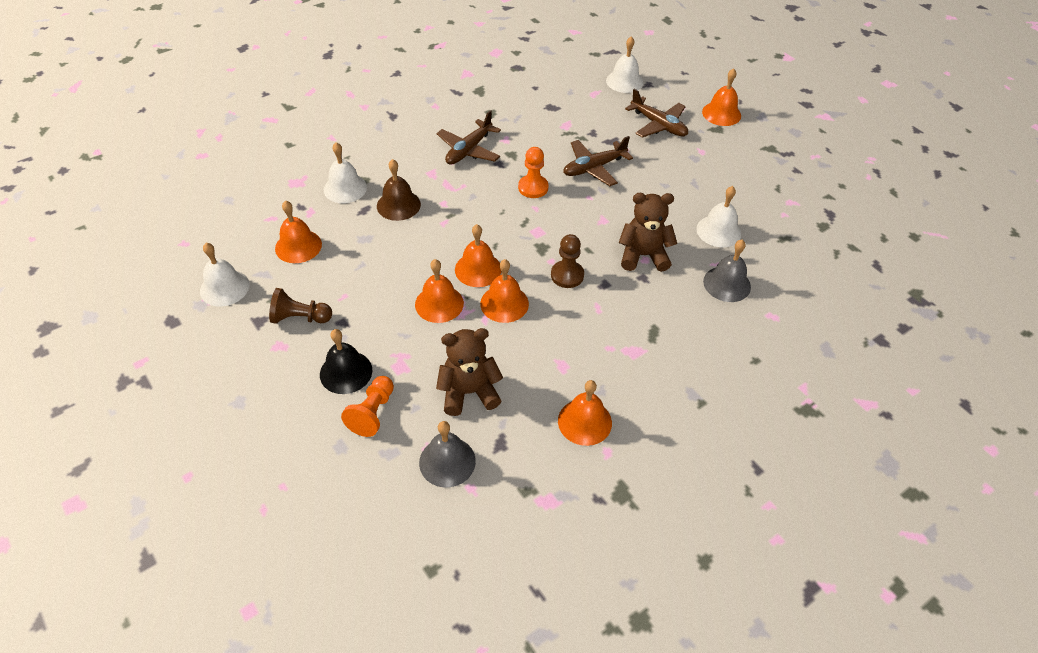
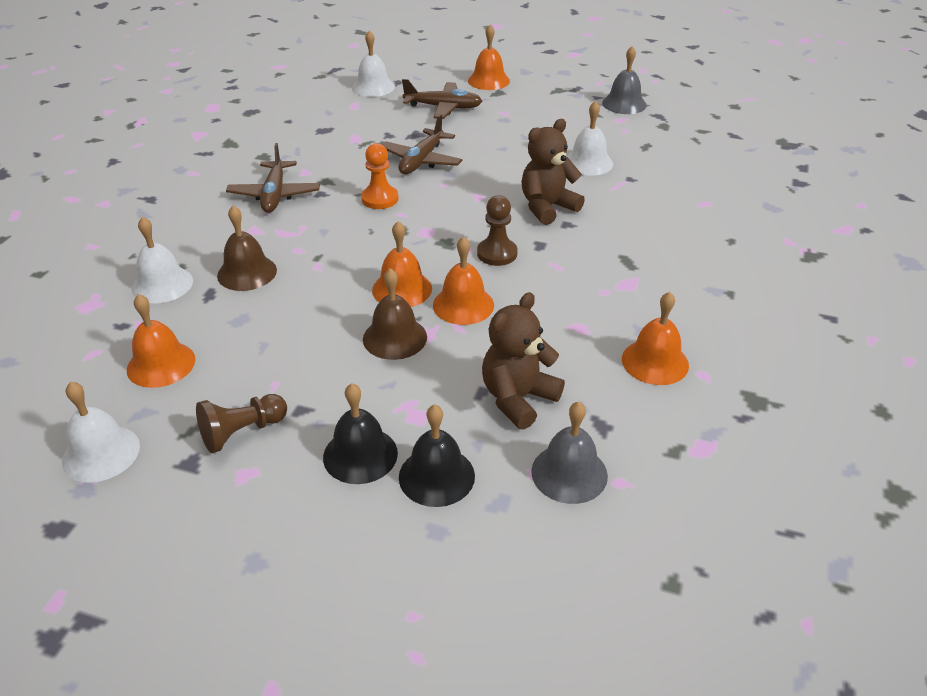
camera: 35 degrees left, 10 degrees down
(372, 413) = (436, 476): orange pawn -> black bell
(439, 303) = (395, 338): orange bell -> brown bell
(727, 284) = (641, 197): grey bell -> grey bell (624, 104)

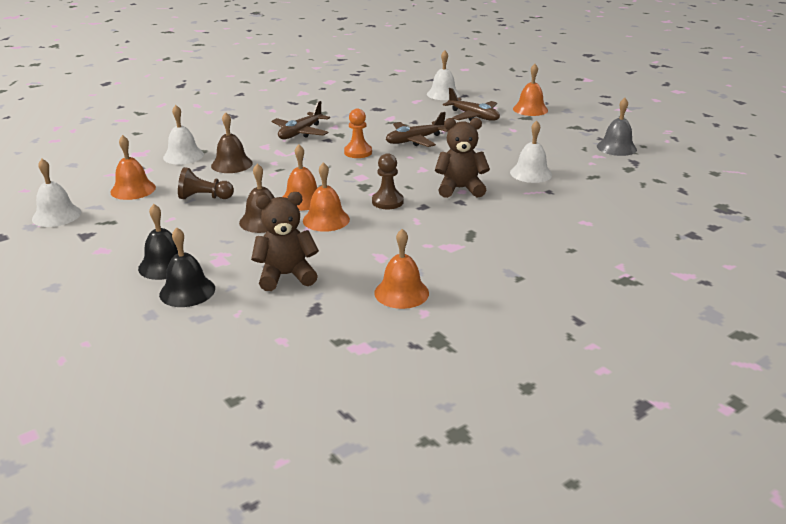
camera: 35 degrees right, 10 degrees down
(242, 432) = (126, 232): brown pawn -> brown pawn (204, 197)
(569, 473) = (259, 322): grey bell -> none

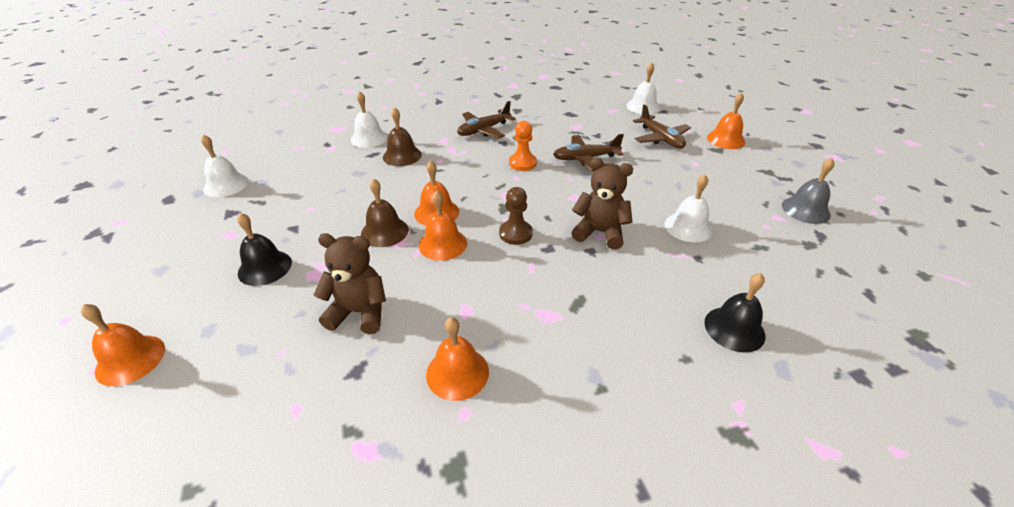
camera: 20 degrees right, 10 degrees up
(133, 189) = (303, 168): orange bell -> orange bell (130, 359)
(187, 291) = (259, 308): black bell -> black bell (734, 328)
(204, 197) = (354, 190): brown pawn -> none

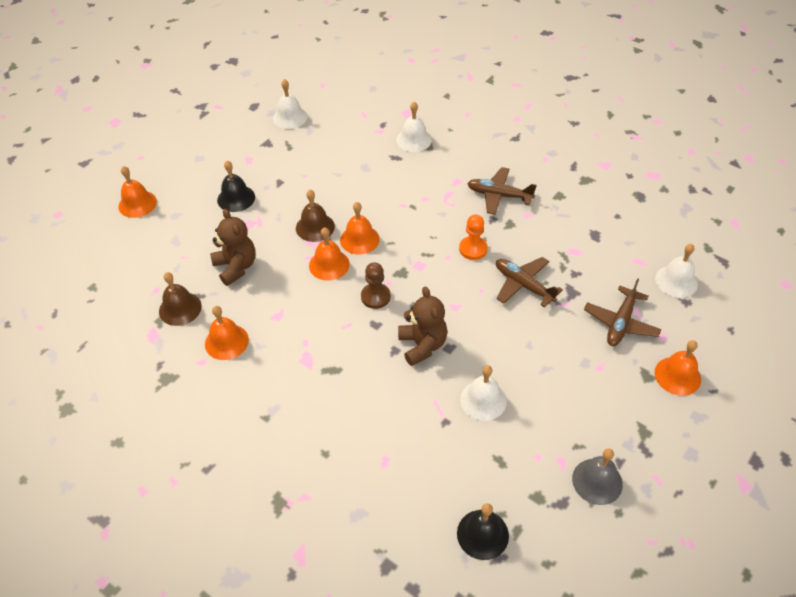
camera: 55 degrees right, 10 degrees up
(402, 156) = (410, 174): brown bell -> brown bell (180, 308)
(734, 328) = (378, 472): black bell -> black bell (482, 534)

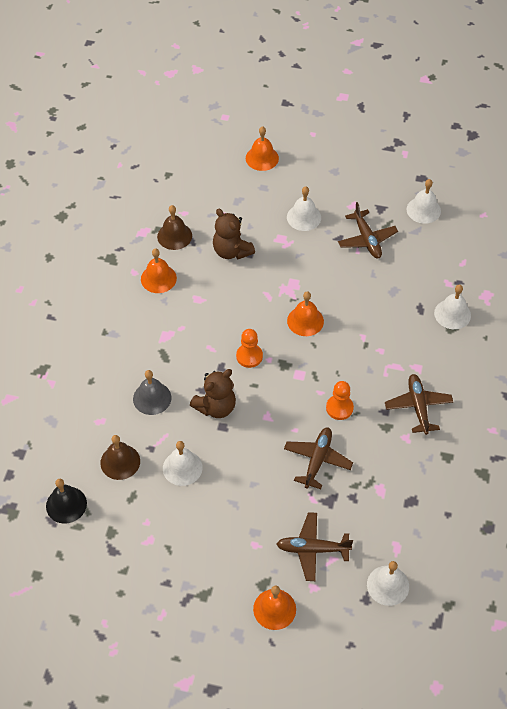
camera: 65 degrees right, 5 degrees up
(236, 198) = (303, 217): black bell -> white bell
(236, 267) = (231, 251): brown teddy bear -> brown teddy bear turned 105 degrees clockwise
(295, 164) = (367, 239): none -> brown plane
(315, 227) = (302, 284): brown bell -> brown bell (120, 462)
(329, 264) = (266, 311): orange bell -> none
(375, 297) = (249, 356): brown pawn -> orange pawn
(597, 481) = (142, 570): grey bell -> grey bell (152, 398)

